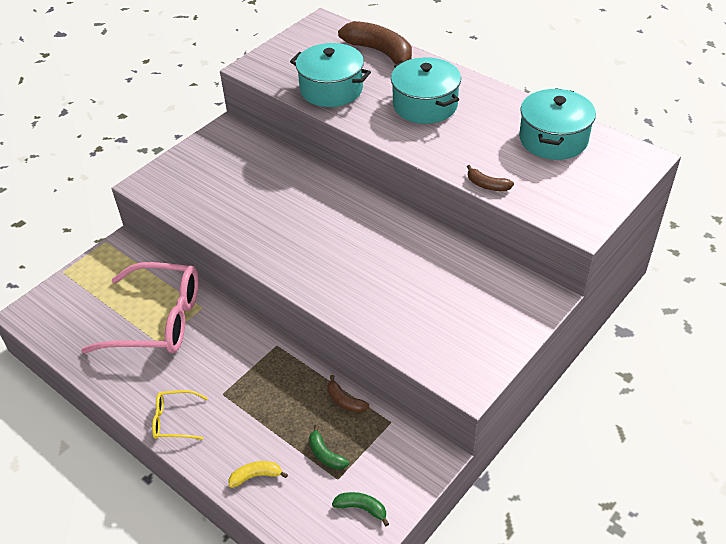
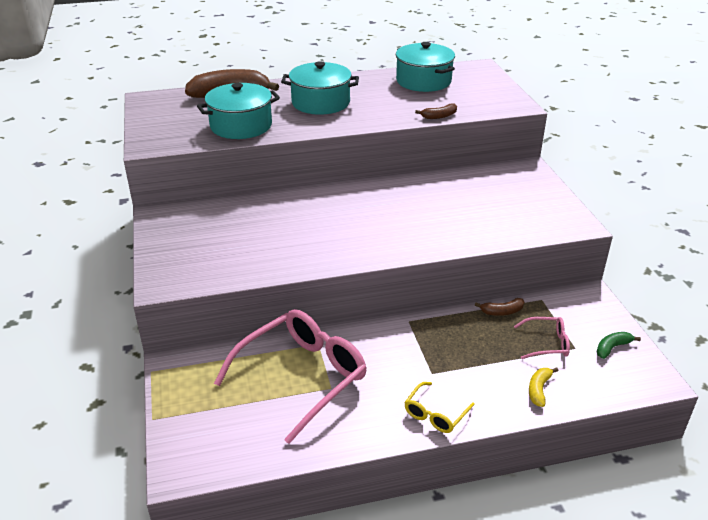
camera: 55 degrees left, 10 degrees down
(325, 454) = (547, 343): green banana -> pink glasses

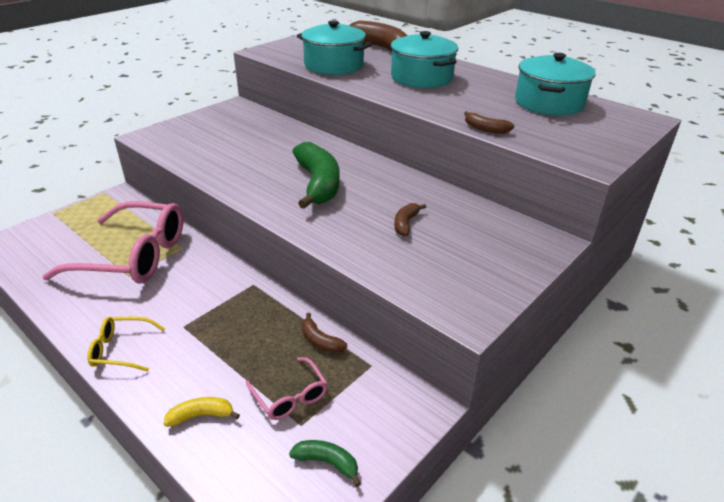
camera: 55 degrees right, 0 degrees up
(369, 221) = (318, 184): none -> green banana
(462, 206) = (405, 224): none -> brown banana

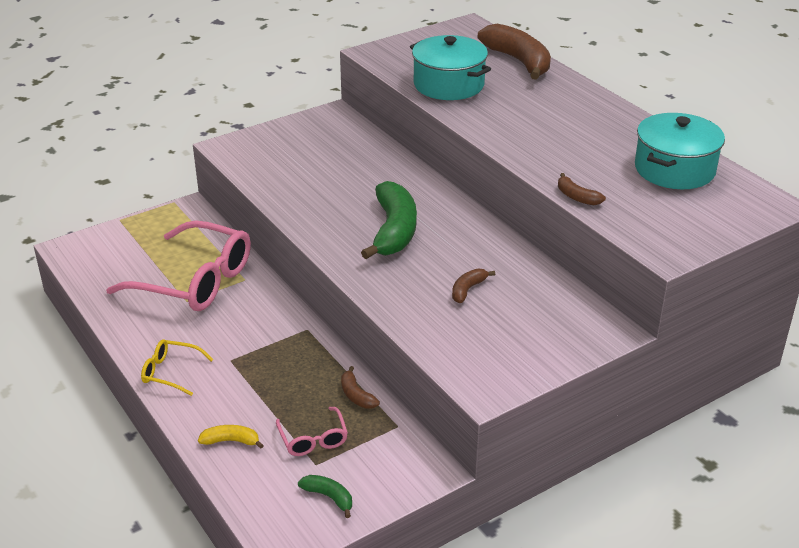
camera: 15 degrees right, 0 degrees up
(421, 78) = (544, 115): turquoise pot -> none

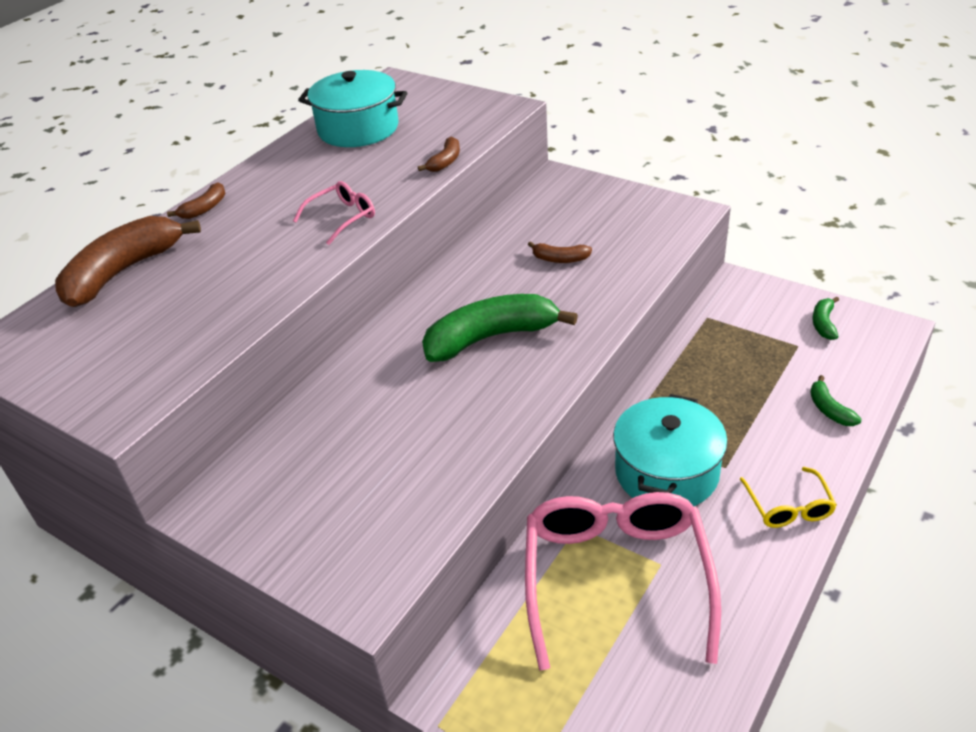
camera: 110 degrees left, 5 degrees up
(231, 441) = (829, 409): yellow banana -> green banana
(313, 439) = (772, 358): pink glasses -> pink glasses (342, 218)
(356, 395) = (693, 354): brown banana -> brown banana (204, 208)
(448, 85) = (217, 306): turquoise pot -> turquoise pot (666, 472)

